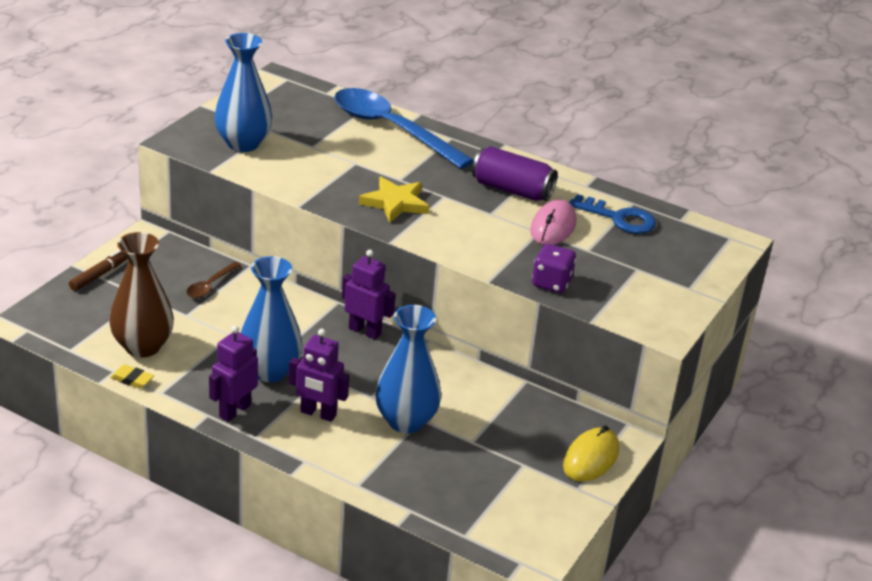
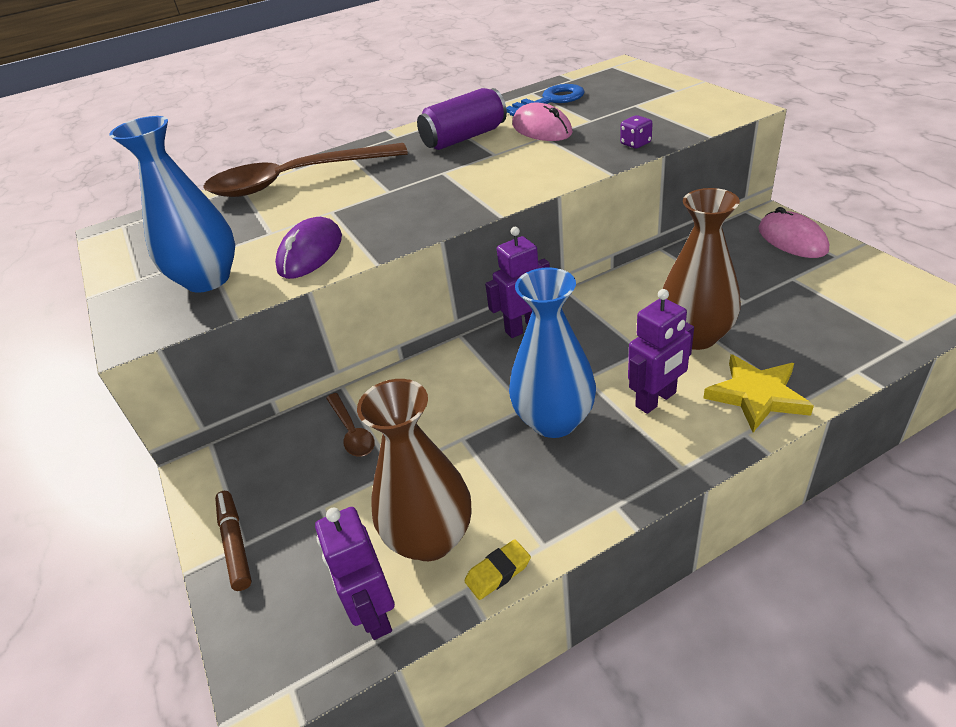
camera: 50 degrees left, 5 degrees up
(234, 410) = (619, 475): purple robot -> purple robot (374, 613)
(296, 173) = (310, 253): none -> purple mouse
(391, 129) = (294, 180): blue spoon -> brown spoon
(395, 203) = (430, 200): yellow star -> yellow star (757, 395)
(406, 421) = (695, 336): blue vase -> brown vase
(551, 283) = (635, 144): purple dice -> purple dice, size x0.65
(590, 458) = (792, 240): yellow mouse -> pink mouse

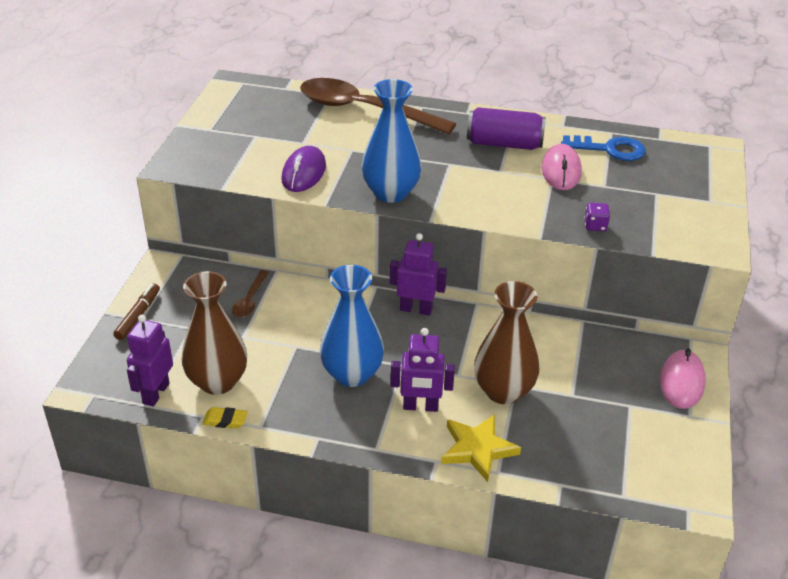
camera: 35 degrees right, 0 degrees up
(208, 279) = (238, 154): blue vase -> blue vase (391, 193)
(310, 253) = (304, 173): purple mouse -> purple mouse turned 45 degrees counterclockwise

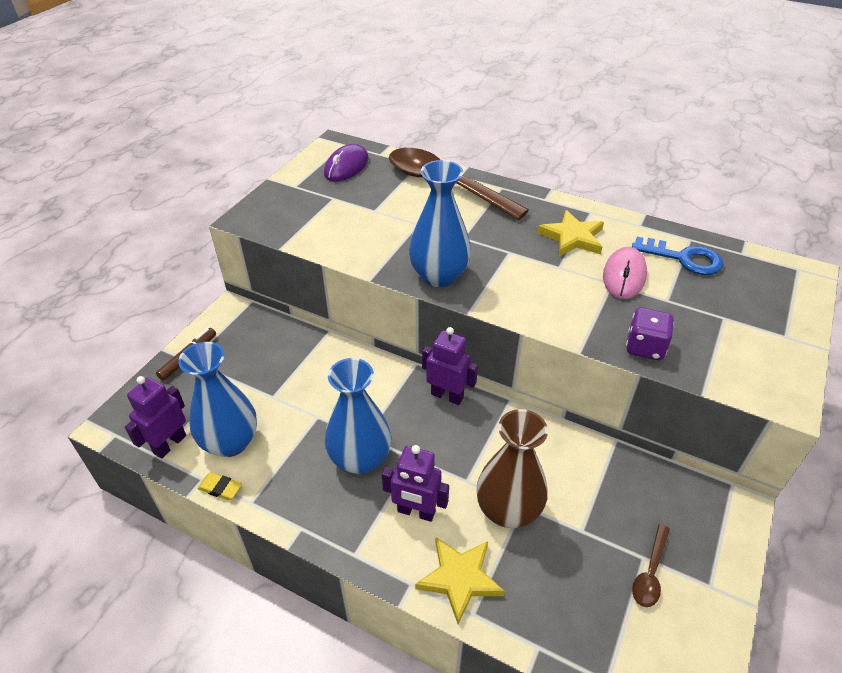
camera: 15 degrees right, 5 degrees up
(217, 381) = (230, 442): brown vase -> blue vase
(250, 300) = (293, 358): brown spoon -> brown spoon (650, 573)
(304, 173) = (362, 242): purple mouse -> purple mouse (346, 166)
(504, 144) = (572, 237): purple can -> yellow star
(595, 226) = (645, 347): purple dice -> purple dice, size x1.55
(681, 382) = (710, 539): pink mouse -> none

